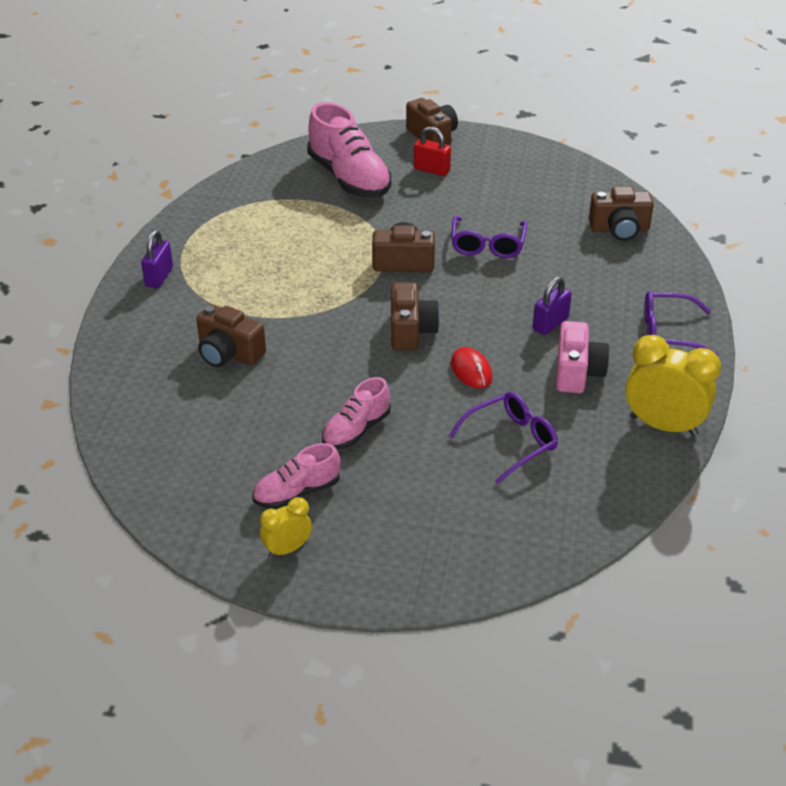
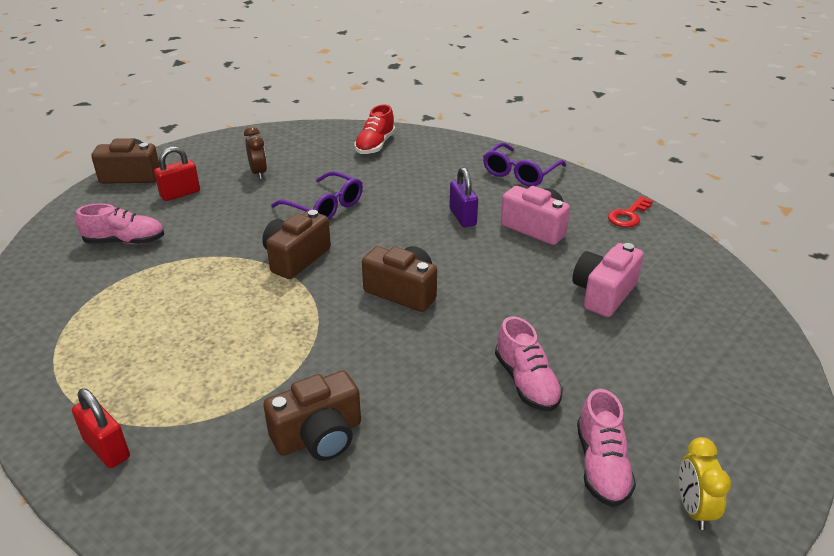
camera: 60 degrees left, 5 degrees down
(159, 277) = (106, 448): purple padlock -> red padlock
(349, 178) = (125, 241): pink shoe -> pink shoe, size x0.56
(471, 370) = (490, 279): red mouse -> none
(501, 190) = (258, 173): none -> brown clock
(511, 442) = (603, 293): purple glasses -> pink camera
(619, 229) = (375, 145): brown camera -> red shoe
(663, 426) = (628, 215): yellow clock -> red key

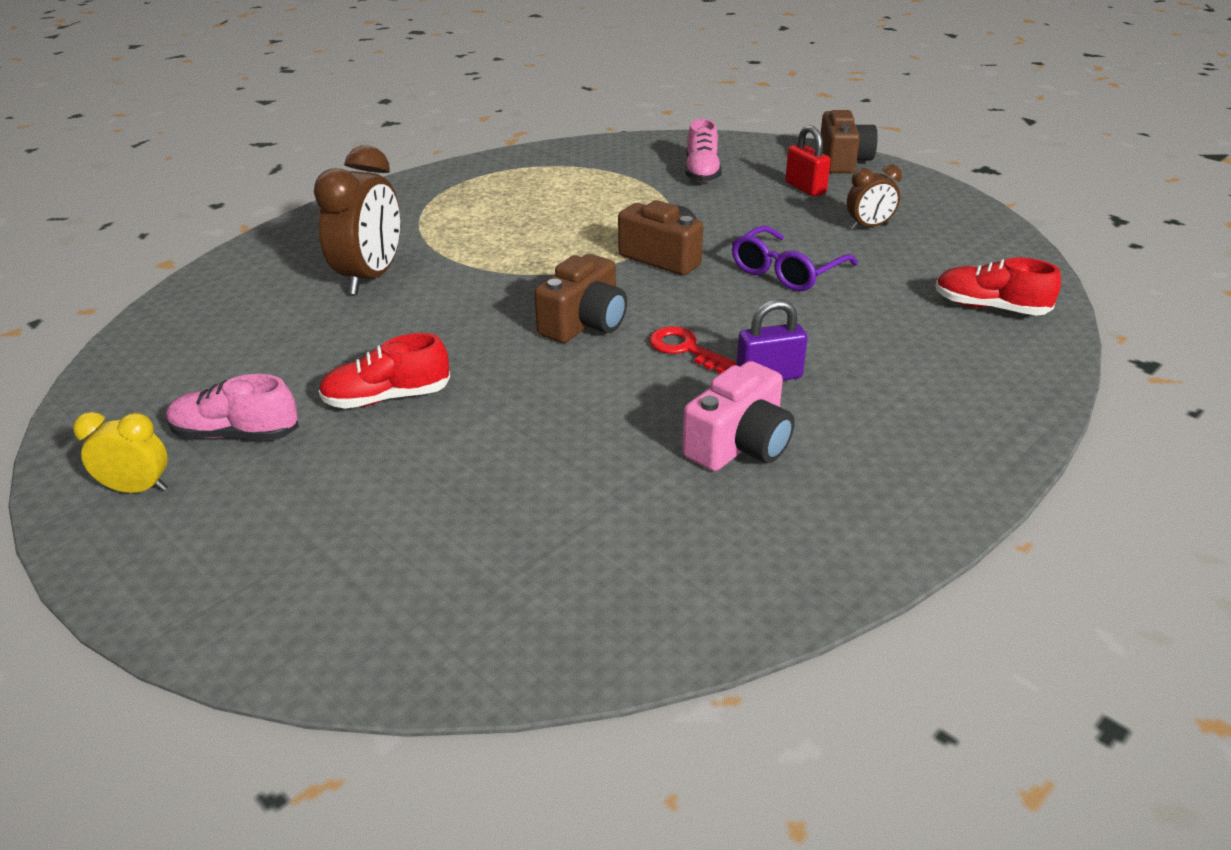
camera: 95 degrees right, 0 degrees up
(106, 448) = (405, 197): red padlock -> none
(319, 436) = (371, 278): brown camera -> brown clock
(520, 173) = (935, 448): purple glasses -> none
(526, 382) = (387, 398): pink shoe -> red shoe
(603, 293) = (546, 490): pink camera -> none
(628, 215) = (791, 567): red key -> red key (684, 349)

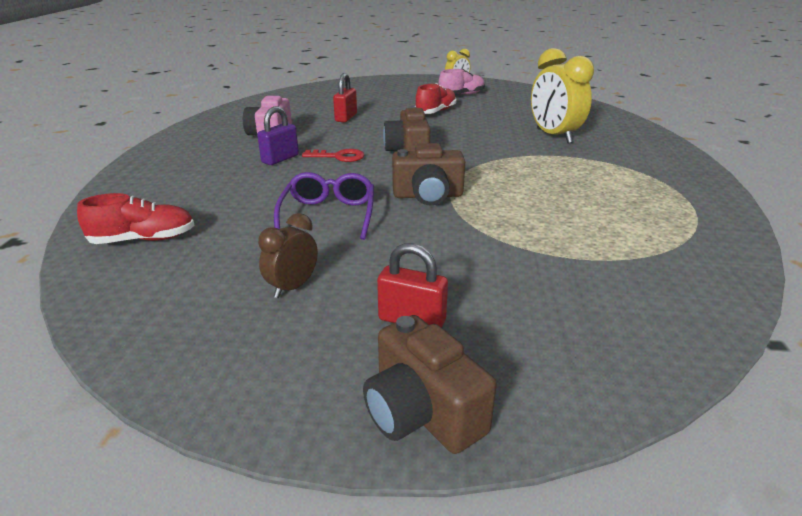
camera: 140 degrees right, 5 degrees down
(371, 278) = (553, 136): brown clock -> yellow clock
(552, 450) = (346, 118): none -> red padlock
(702, 172) = (549, 295): pink shoe -> none

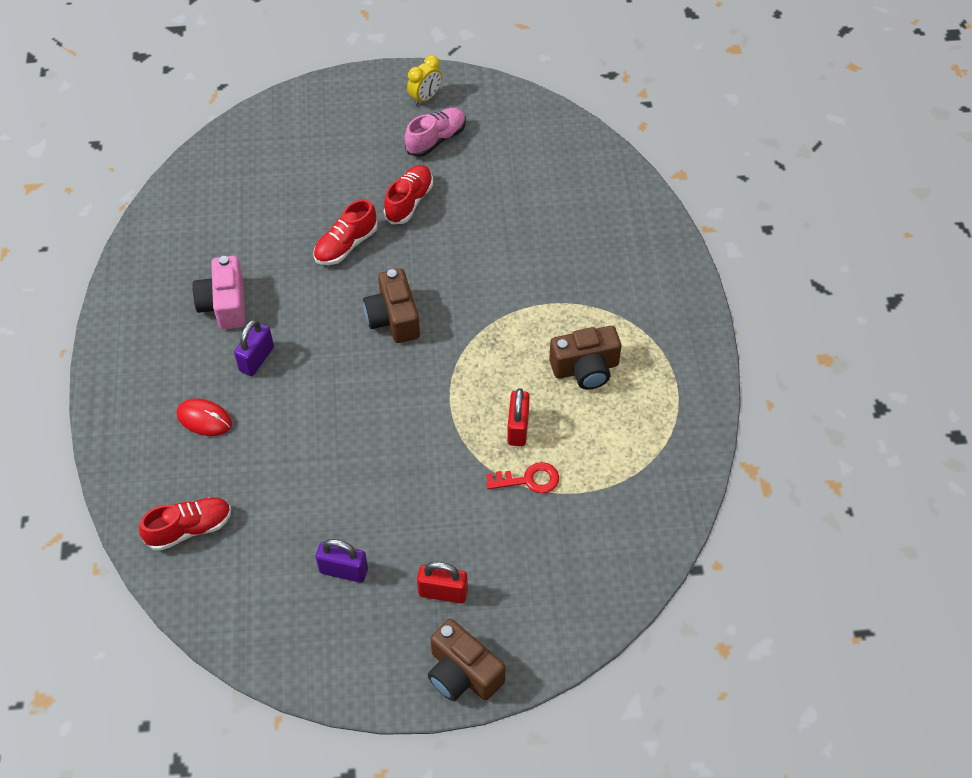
camera: 10 degrees left, 25 degrees up
(213, 181) = (204, 419): none -> red mouse
(292, 287) = (343, 570): brown clock -> purple padlock
(328, 215) = (342, 462): purple glasses -> none
(339, 157) = (320, 344): red key -> red key (529, 480)
(346, 118) = (300, 237): red padlock -> red padlock (518, 428)
(380, 122) = (346, 245): none -> red shoe
(428, 196) = (429, 412): brown camera -> brown camera (585, 368)
(553, 136) = (554, 253): yellow clock -> none

